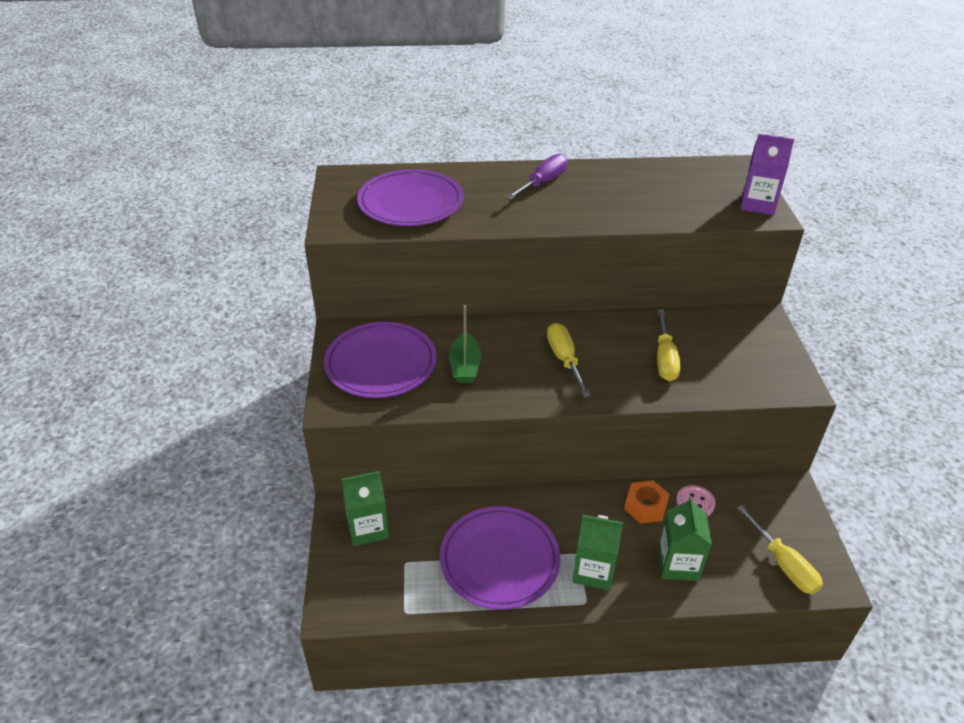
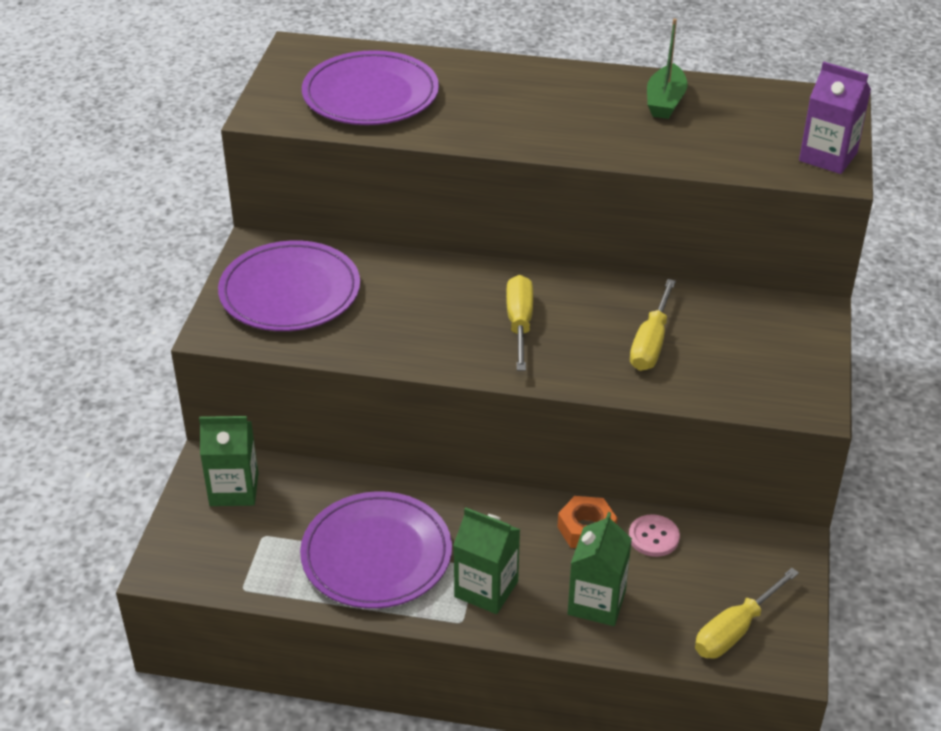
camera: 15 degrees right, 0 degrees up
(465, 366) = (391, 311): green boat -> green boat (665, 102)
(543, 182) = (553, 90): purple screwdriver -> none
(784, 565) = (734, 630): yellow screwdriver -> yellow screwdriver turned 60 degrees clockwise

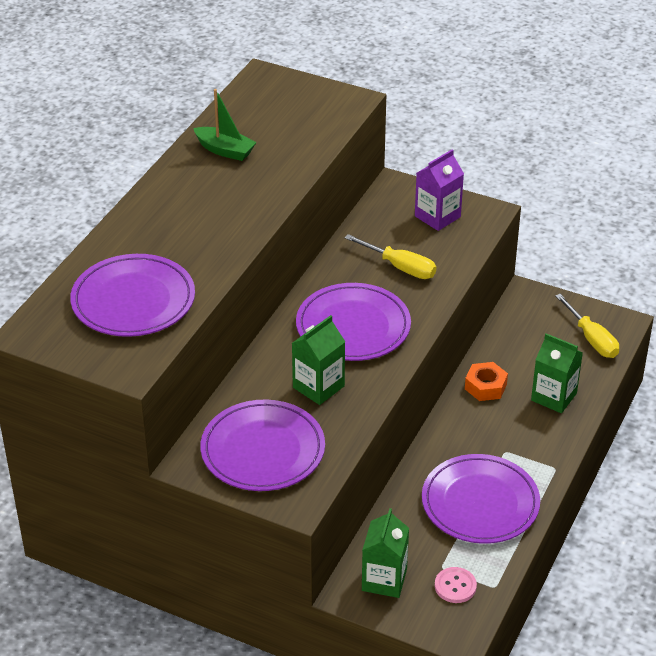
camera: 75 degrees left, 0 degrees up
(486, 589) = (528, 449): green carton -> green carton (318, 387)
(519, 323) = (353, 327): yellow screwdriver -> purple plate
(653, 537) = (502, 355): pink button -> pink button (455, 586)
(828, 157) = (331, 97): purple carton -> purple carton (437, 216)

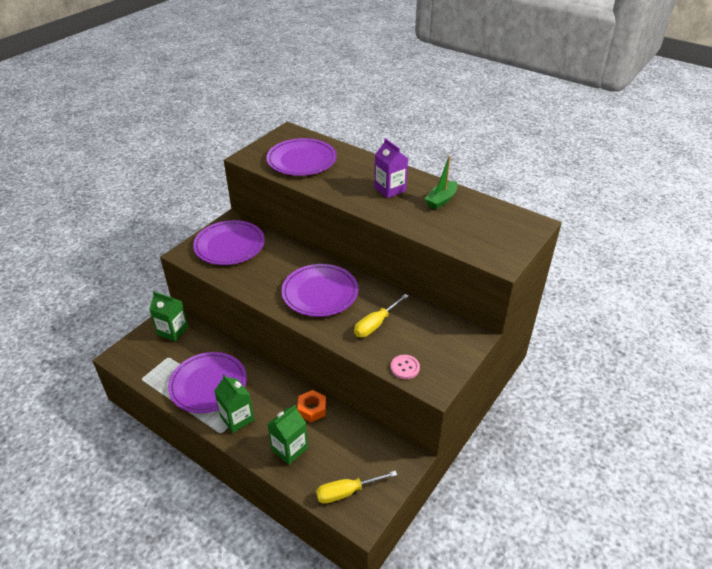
camera: 100 degrees right, 0 degrees up
(318, 387) = (270, 271): green carton -> green carton (237, 418)
(437, 216) = (433, 354): purple carton -> purple carton (390, 189)
(455, 586) = (151, 360): pink button -> pink button (405, 367)

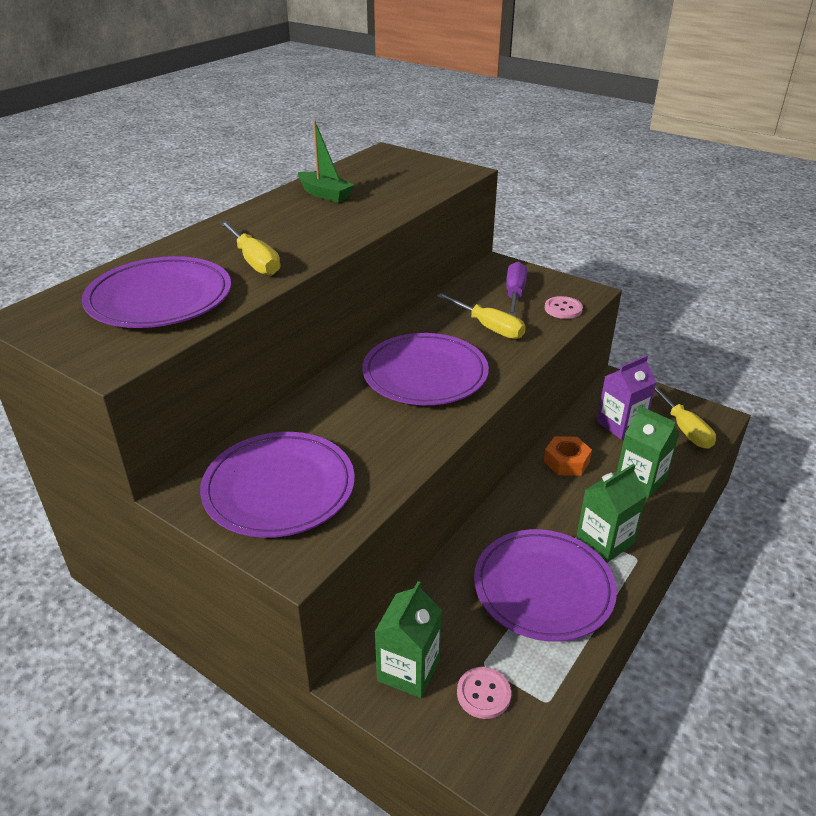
camera: 90 degrees left, 5 degrees down
(152, 356) = (483, 694): none -> pink button
(340, 182) = (255, 262): none -> yellow screwdriver
(390, 189) = (287, 225): purple carton -> purple carton (620, 425)
(426, 341) = (514, 294): none -> purple screwdriver

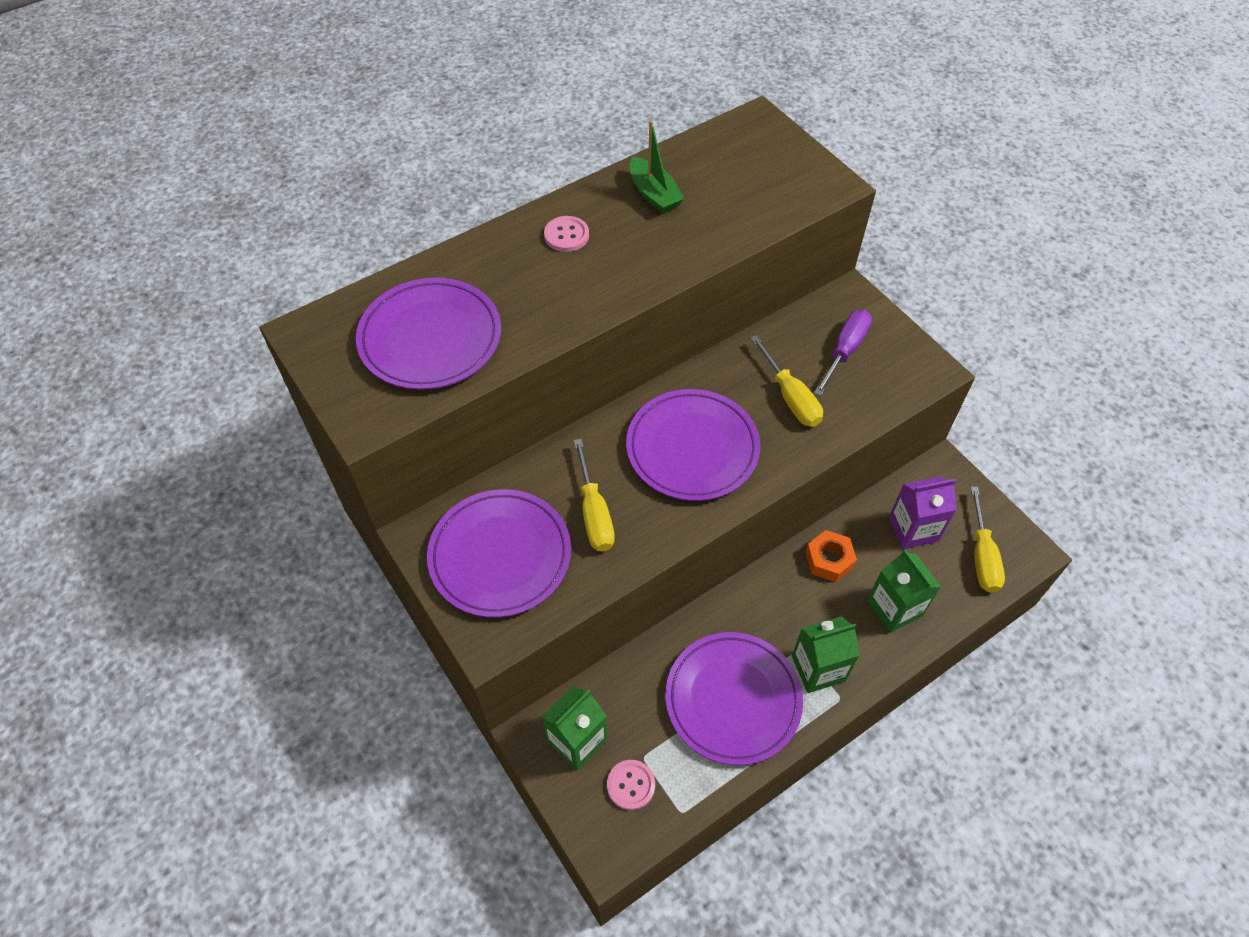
camera: 20 degrees right, 20 degrees up
(255, 262) = (538, 302): yellow screwdriver -> yellow screwdriver (594, 514)
(563, 309) = (888, 391): pink button -> pink button (566, 235)

